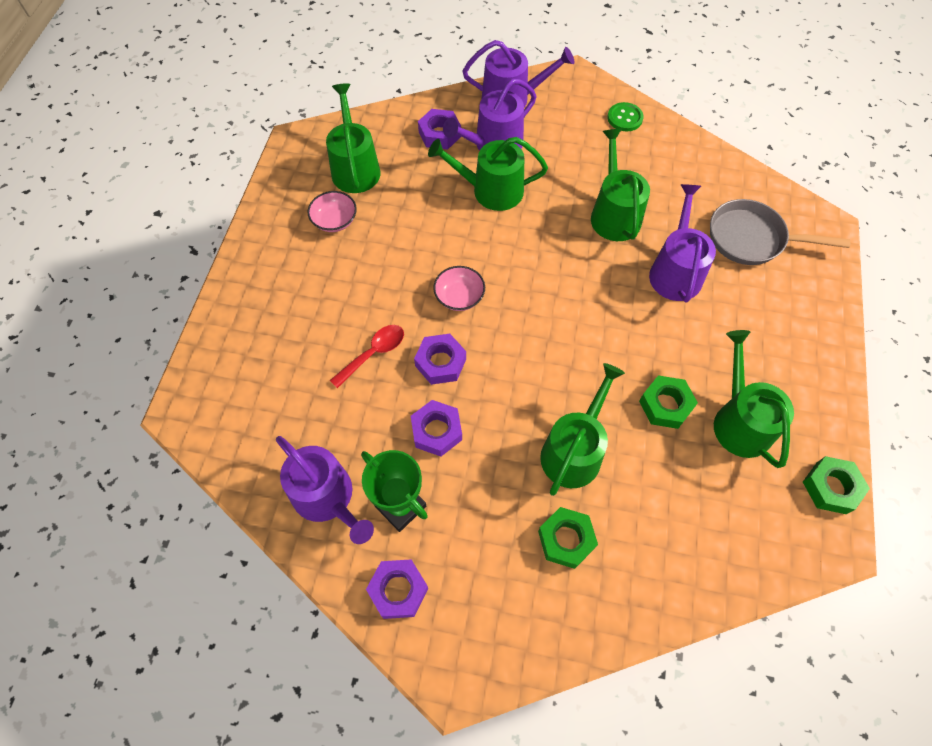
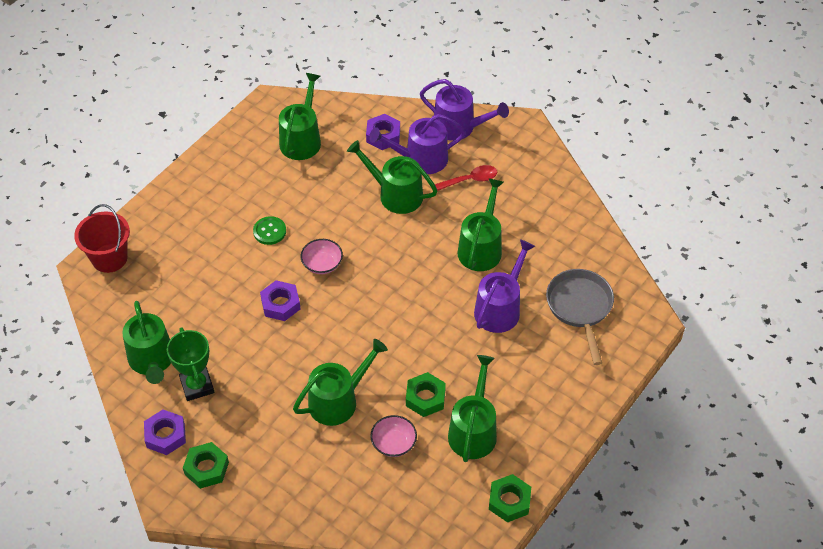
camera: 25 degrees right, 10 degrees down
(204, 389) = (109, 258): none -> red bucket
(327, 498) = (152, 360): purple watering can -> green watering can
(335, 221) = (264, 174): pink bowl -> pink bowl (393, 443)
(373, 353) = (237, 279): red spoon -> red spoon (470, 180)
(436, 431) = (250, 348): purple nut -> none
(566, 539) = (295, 453): green nut -> green nut (206, 468)
(625, 118) = (543, 175): green button -> green button (269, 231)
(752, 239) = (580, 308): grey pan -> grey pan turned 45 degrees clockwise

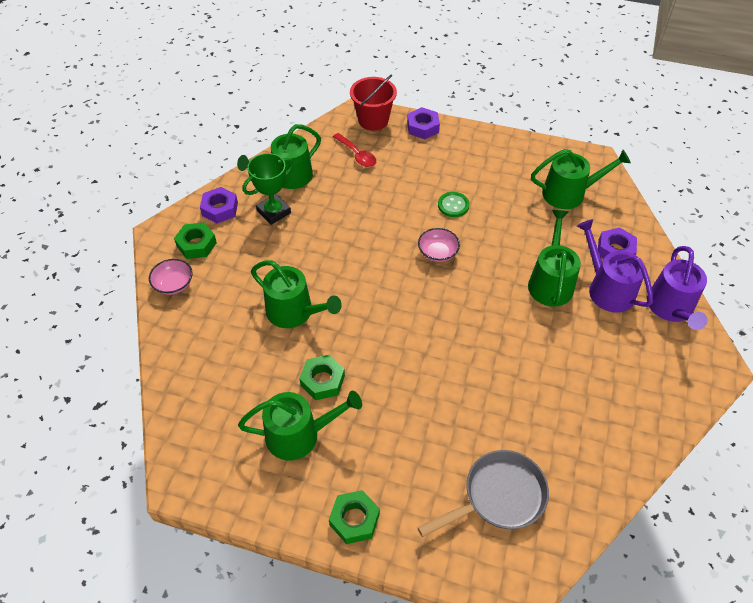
camera: 70 degrees right, 0 degrees up
(280, 304) = (379, 238): purple nut -> purple nut (423, 127)
(393, 443) = (262, 370): pink bowl -> pink bowl (174, 284)
(470, 180) = (608, 338): red spoon -> red spoon (357, 155)
(481, 248) = (527, 375): green watering can -> none
(500, 308) = (459, 415): purple watering can -> none
(509, 501) = (225, 494): green nut -> green nut (354, 519)

